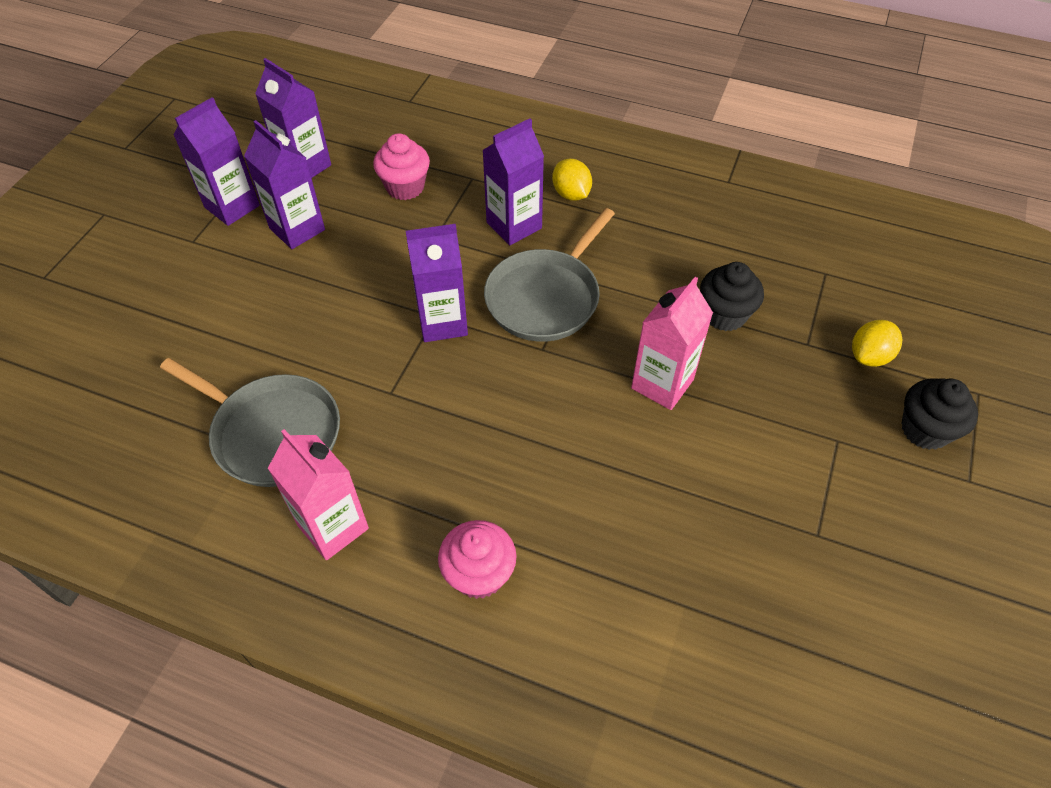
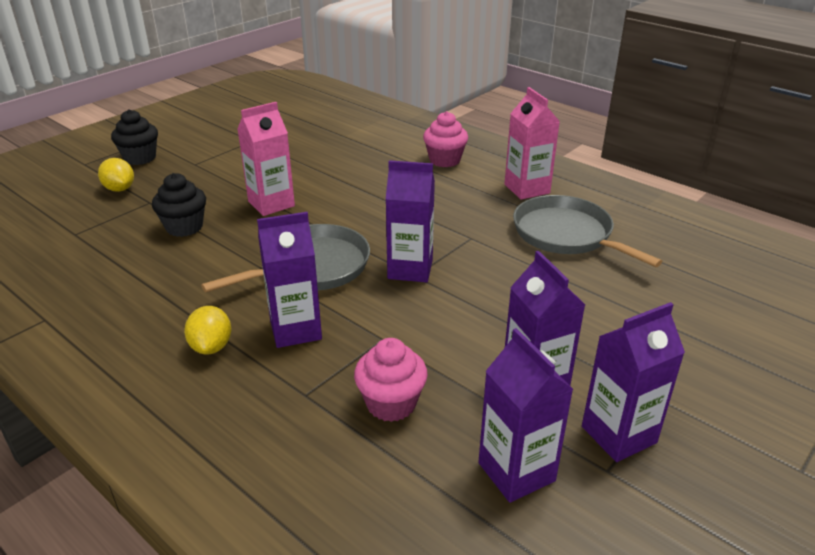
camera: 160 degrees left, 20 degrees down
(869, 356) = (119, 189): yellow lemon -> yellow lemon turned 75 degrees clockwise

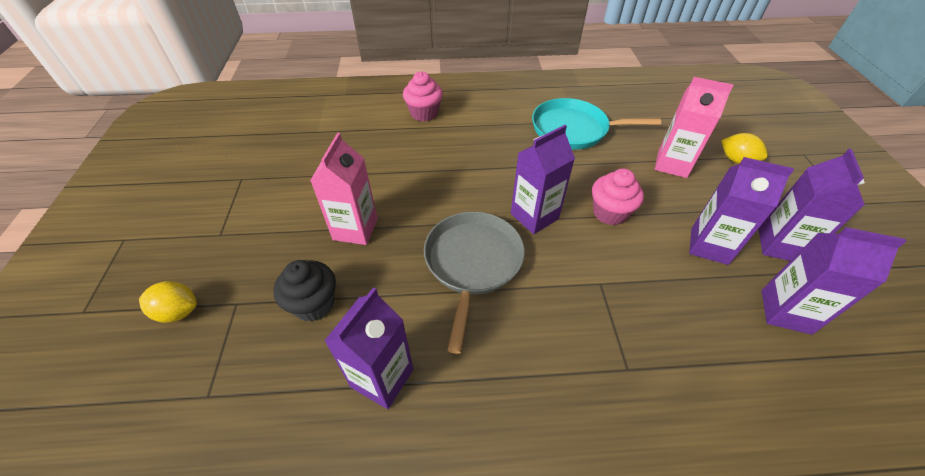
camera: 45 degrees left, 15 degrees up
(140, 158) = (146, 264): black cupcake -> none
(211, 346) = (514, 393): yellow lemon -> yellow lemon (736, 160)
(295, 330) = (544, 324): purple carton -> purple carton (382, 378)
(391, 403) = (676, 327): pink cupcake -> pink cupcake (609, 213)
(527, 189) = (505, 108): pink carton -> pink carton (672, 164)
(566, 234) = (574, 129): grey pan -> turquoise pan

